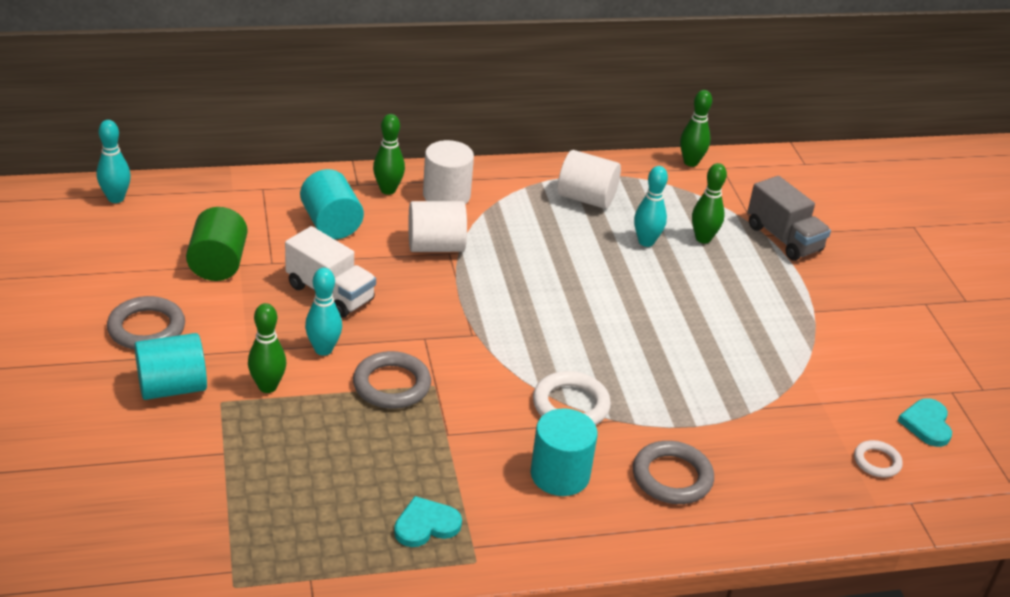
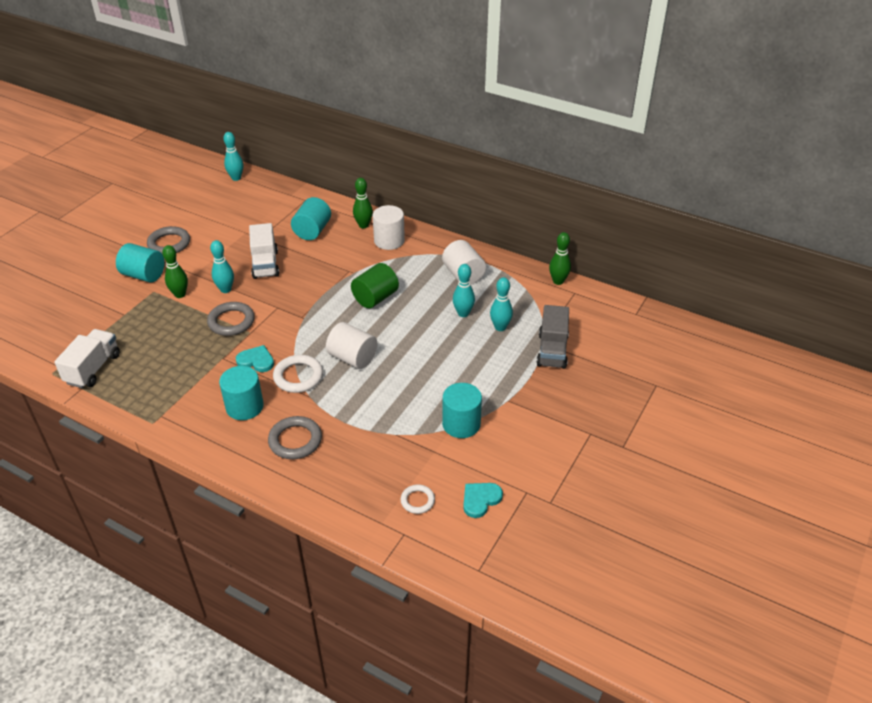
camera: 45 degrees right, 5 degrees up
(218, 264) = (236, 228): green cylinder -> green cylinder (375, 298)
(289, 545) = (93, 369): none -> white truck
(426, 525) = (155, 393): turquoise heart -> turquoise heart (256, 361)
(436, 246) = (346, 264): white cylinder -> white cylinder (352, 358)
(703, 238) = (500, 327): green bowling pin -> turquoise bowling pin
(807, 360) = (461, 424): none -> turquoise cylinder

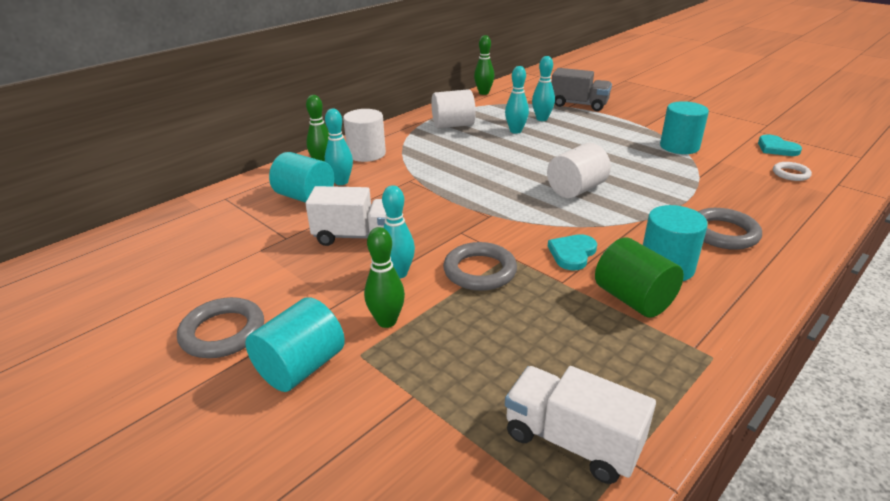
camera: 75 degrees left, 10 degrees down
(236, 178) = (94, 252): turquoise bowling pin -> turquoise bowling pin (341, 182)
(298, 376) = (607, 224): white ring -> none
(375, 298) = (471, 169): green cylinder -> green cylinder (633, 299)

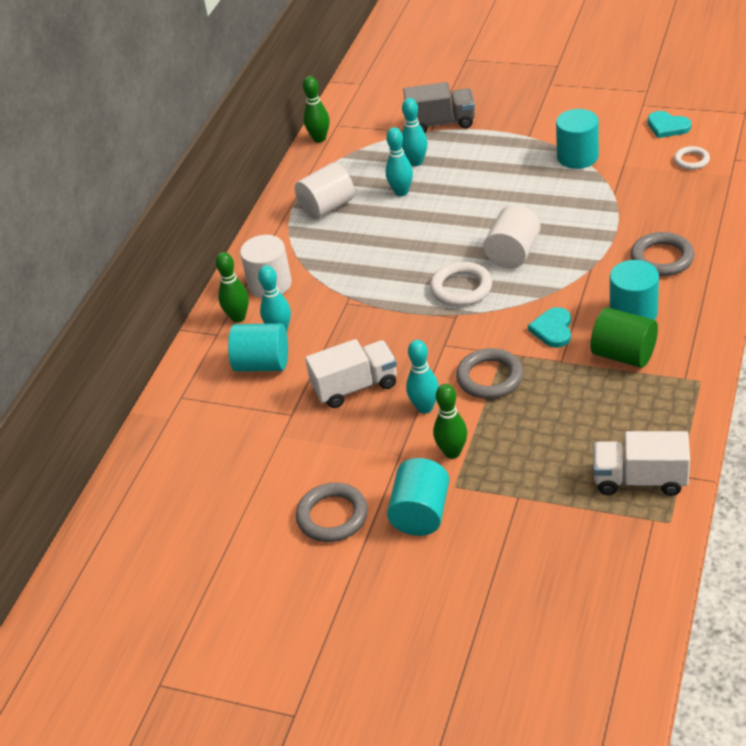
camera: 20 degrees left, 10 degrees up
(511, 198) = (461, 288): none -> white ring

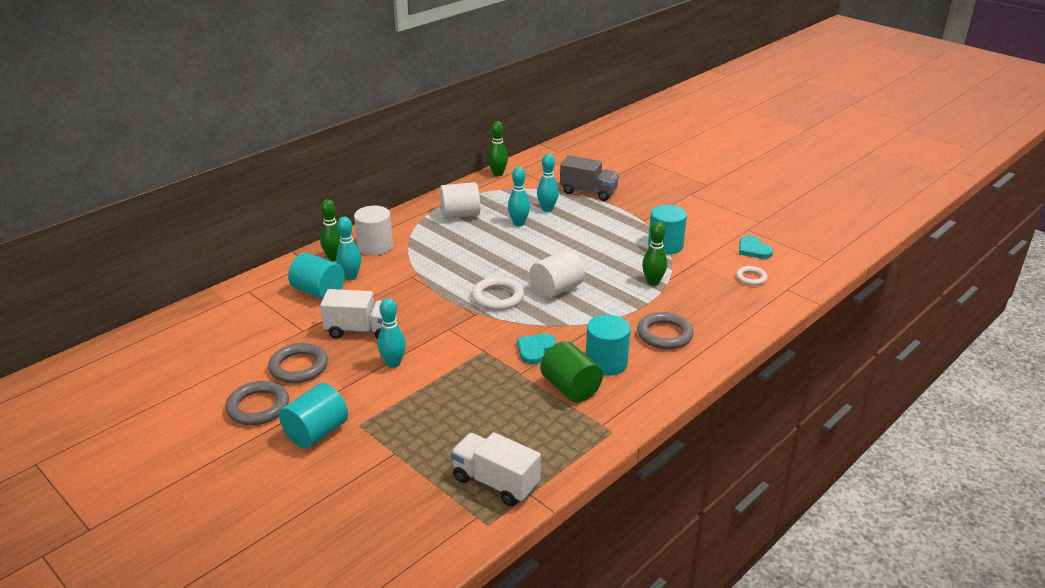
camera: 20 degrees right, 10 degrees down
(452, 452) = (380, 401): green bowling pin -> green bowling pin (653, 282)
(490, 377) = (458, 363): grey ring -> grey ring (298, 367)

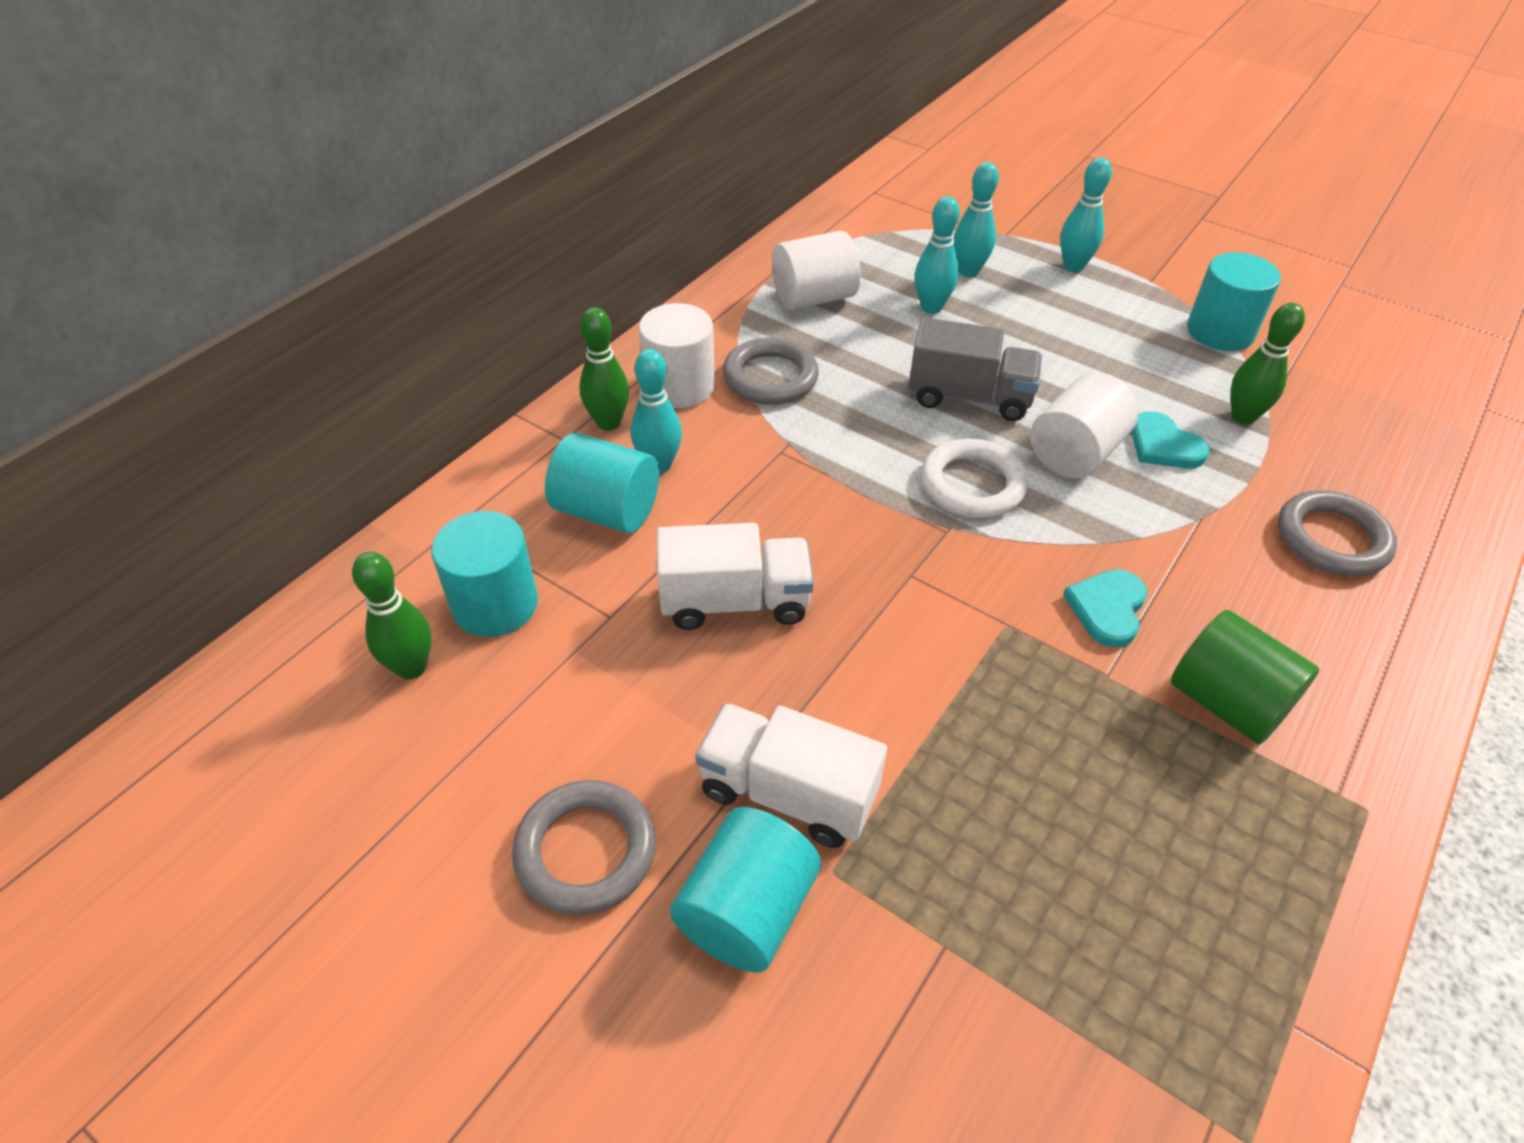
camera: 10 degrees left, 15 degrees up
(298, 367) = (637, 719): grey ring -> grey ring (770, 378)
(393, 363) = (836, 683): turquoise bowling pin -> turquoise bowling pin (1073, 266)
(495, 482) = (1205, 1002): white truck -> white truck (787, 793)
(498, 174) = (843, 203): green bowling pin -> green bowling pin (411, 667)
(588, 192) = (1024, 228): grey truck -> grey truck (969, 397)
(606, 363) = (1261, 625): turquoise cylinder -> turquoise cylinder (495, 604)
(751, 278) = (1410, 389): white ring -> none
(753, 249) = (1377, 326): turquoise heart -> turquoise heart (1164, 445)

